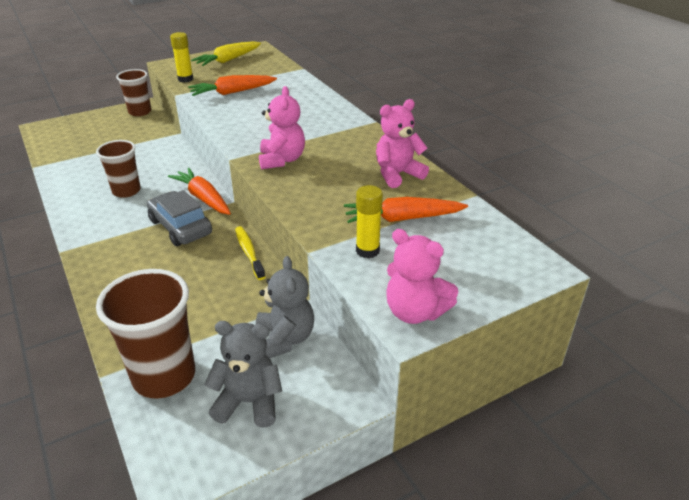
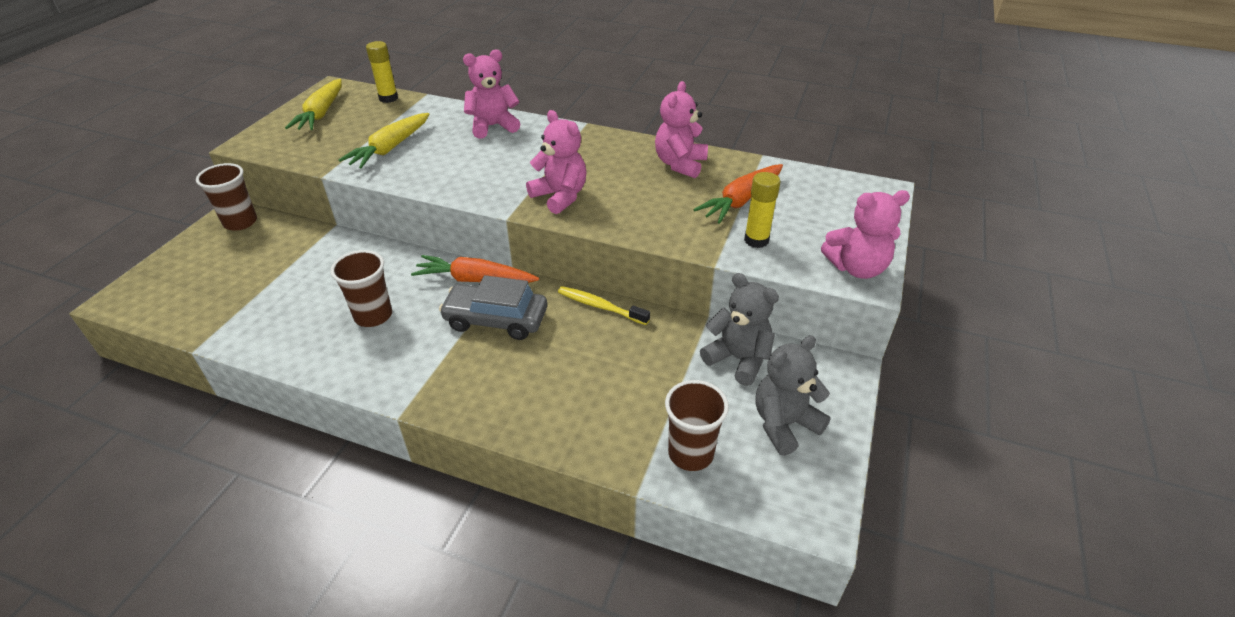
camera: 40 degrees left, 5 degrees up
(164, 376) = (690, 453): brown cup -> brown cup, size x0.65
(185, 79) = (304, 154): yellow glue stick -> yellow glue stick (388, 98)
(232, 92) = (390, 148): orange carrot -> yellow carrot
(310, 101) = (493, 126): none -> pink teddy bear

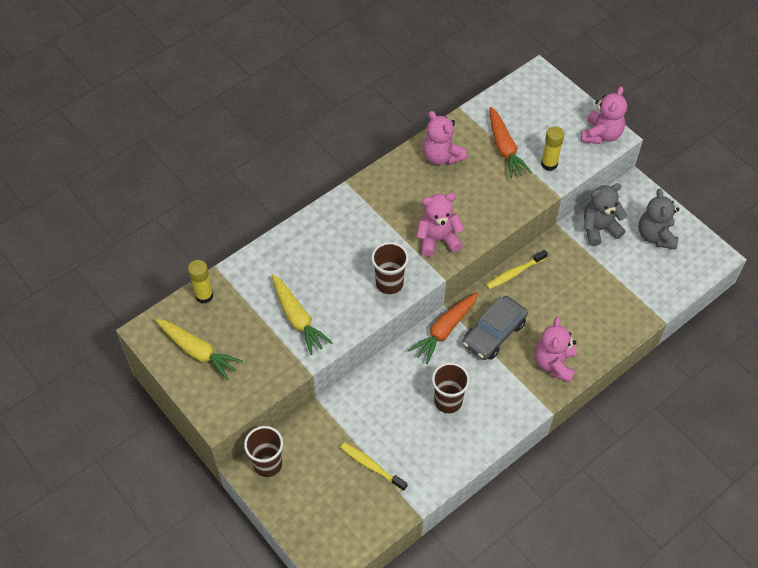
camera: 60 degrees left, 15 degrees up
(258, 288) = (371, 466): none -> yellow toothbrush
(493, 126) = (309, 241): pink teddy bear -> pink teddy bear (554, 364)
(690, 453) = (653, 286): brown cup -> brown cup (389, 283)

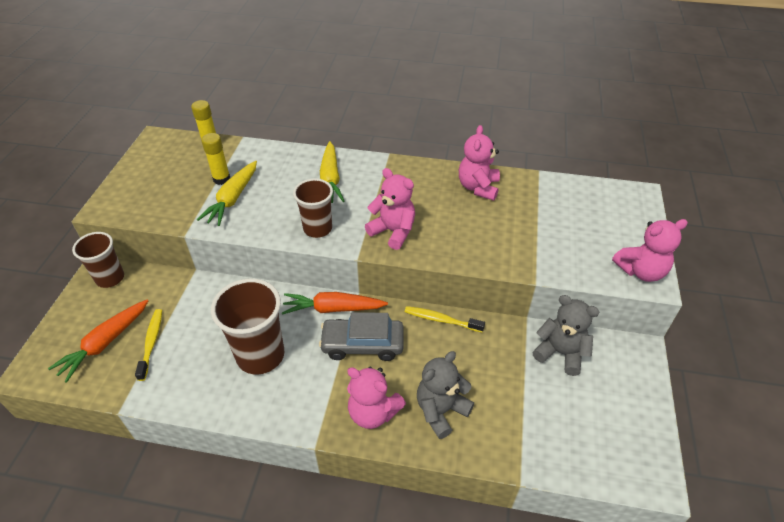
camera: 50 degrees right, 10 degrees down
(198, 351) = (157, 168): yellow carrot -> yellow carrot (330, 179)
(448, 401) = (260, 355): brown cup -> brown cup, size x1.54
(504, 148) = (536, 218): orange carrot -> orange carrot (105, 343)
(549, 164) = (559, 255): yellow glue stick -> yellow glue stick (221, 179)
(554, 364) = (373, 412): pink teddy bear -> pink teddy bear turned 120 degrees counterclockwise
(655, 236) = (610, 405): grey teddy bear -> grey teddy bear (441, 410)

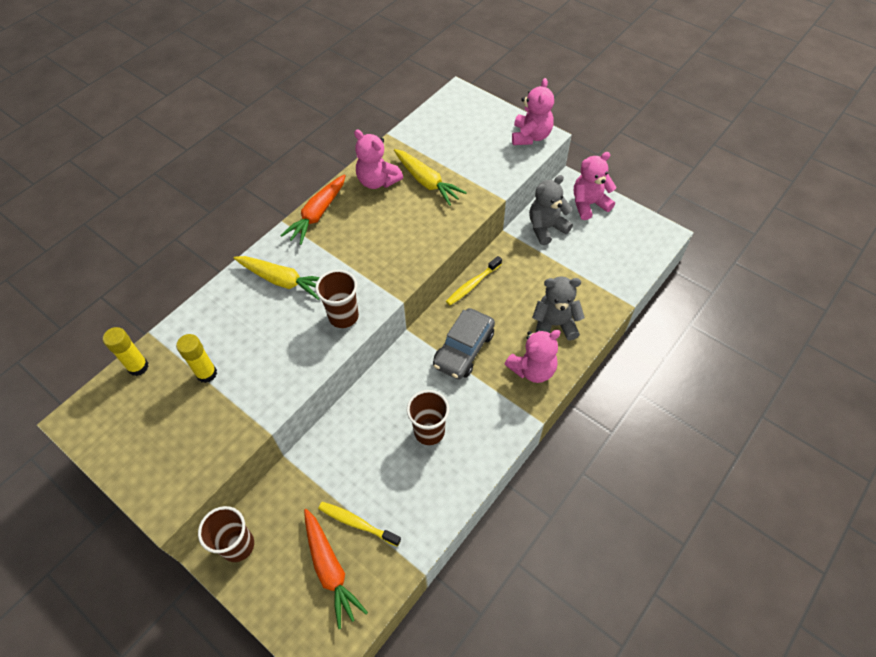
camera: 60 degrees left, 10 degrees up
(232, 199) = (247, 373): yellow carrot -> yellow carrot (426, 182)
(260, 355) = (429, 431): brown cup -> brown cup, size x0.65
(333, 309) = (412, 356): orange carrot -> orange carrot (317, 214)
(393, 231) = (387, 262): pink teddy bear -> pink teddy bear (589, 204)
(441, 410) = (554, 324): grey teddy bear -> grey teddy bear turned 105 degrees clockwise

